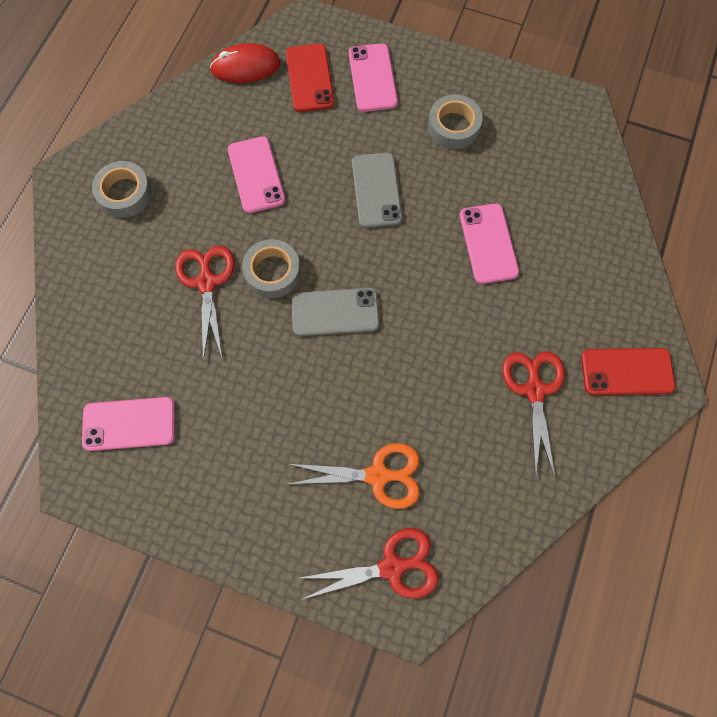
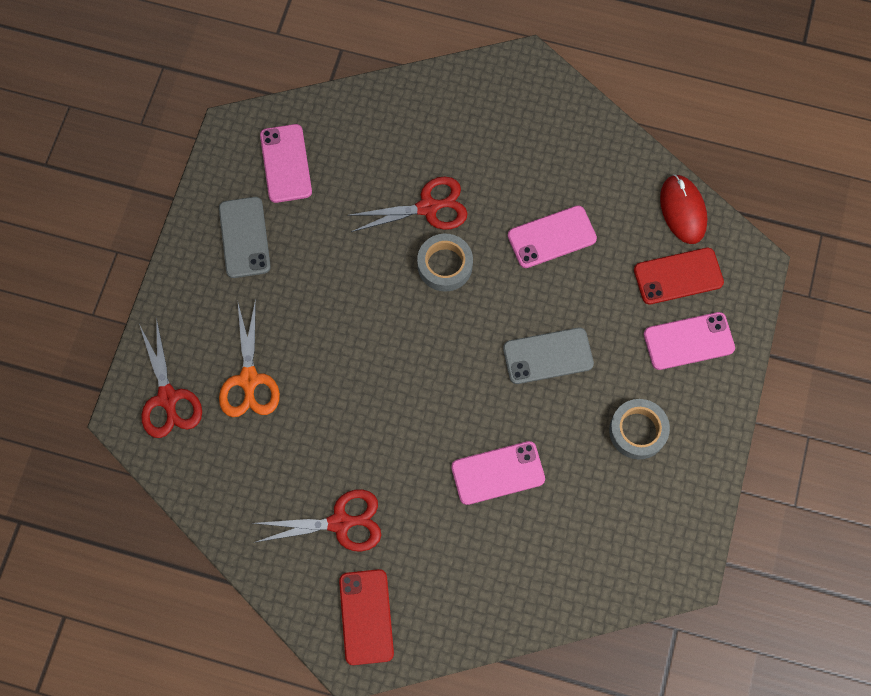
camera: 85 degrees right, 0 degrees up
(125, 193) = (516, 120): grey tape -> none
(335, 312) = (407, 327): grey phone -> grey phone (244, 237)

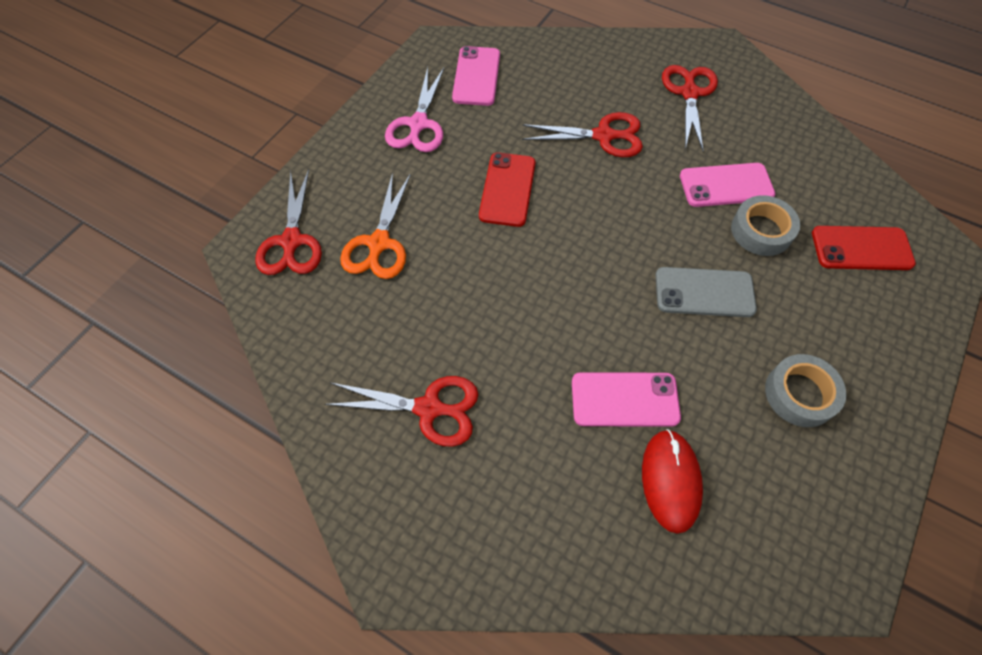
camera: 15 degrees right, 10 degrees down
(244, 237) = (418, 124): grey phone -> pink scissors
(366, 617) = (426, 526): red phone -> red phone (507, 189)
(445, 265) = (609, 187): grey tape -> grey tape (761, 231)
(502, 134) = (689, 93): none -> red scissors
(683, 210) = (871, 190): red mouse -> red mouse (670, 481)
(688, 341) = (869, 313): pink phone -> none

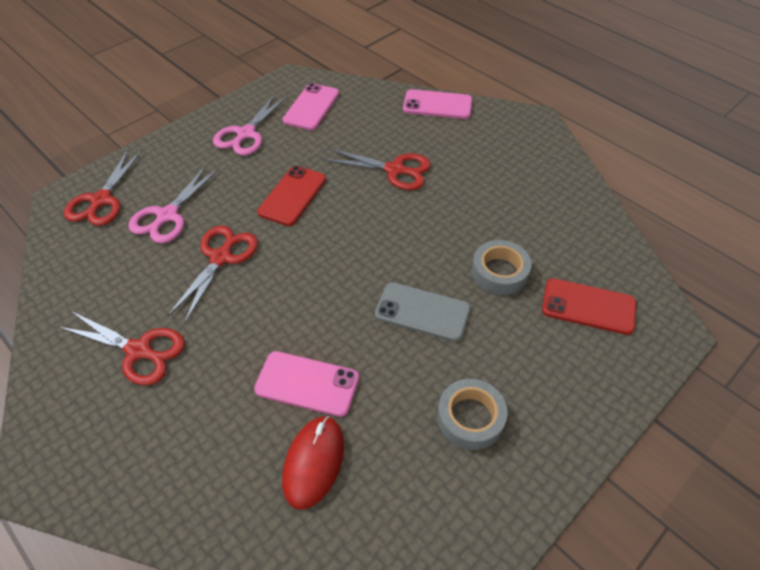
camera: 15 degrees right, 10 degrees down
(379, 243) = (167, 215): orange scissors -> pink scissors
(689, 93) = (487, 151): red scissors -> red scissors (221, 258)
(726, 185) = (484, 229): pink phone -> pink phone (437, 105)

